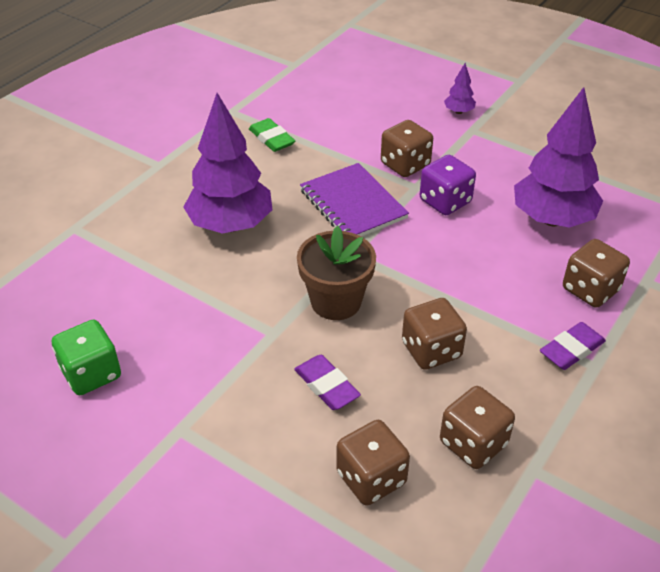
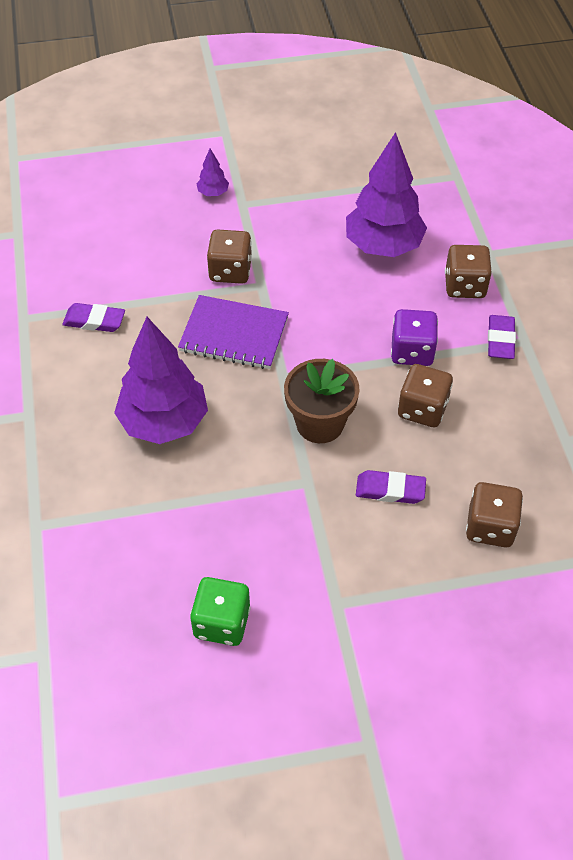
camera: 45 degrees left, 10 degrees up
(271, 138) = (94, 321): green eraser -> purple eraser
(445, 201) = (296, 283): purple dice -> purple dice (412, 351)
(473, 443) = (518, 453): brown dice -> none

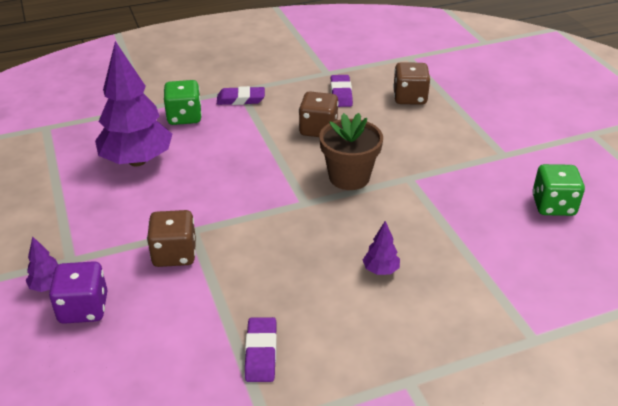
camera: 100 degrees left, 15 degrees down
(164, 422) = (380, 270): purple tree -> purple tree, size x0.42
(234, 334) = (261, 239): purple notebook -> none
(390, 490) = (398, 139): purple eraser -> purple eraser (341, 94)
(412, 351) = (261, 138): purple dice -> purple dice (84, 308)
(464, 286) = (184, 117): brown dice -> green dice

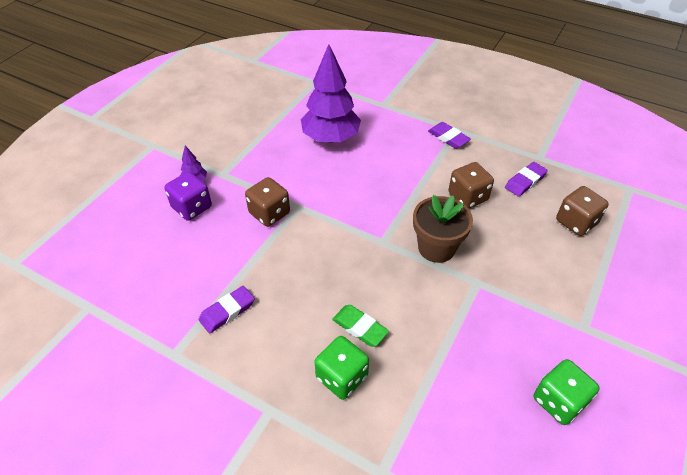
camera: 50 degrees right, 10 degrees up
(184, 117) = (396, 127): green dice -> green dice (342, 377)
(380, 270) = (360, 327): purple tree -> green eraser

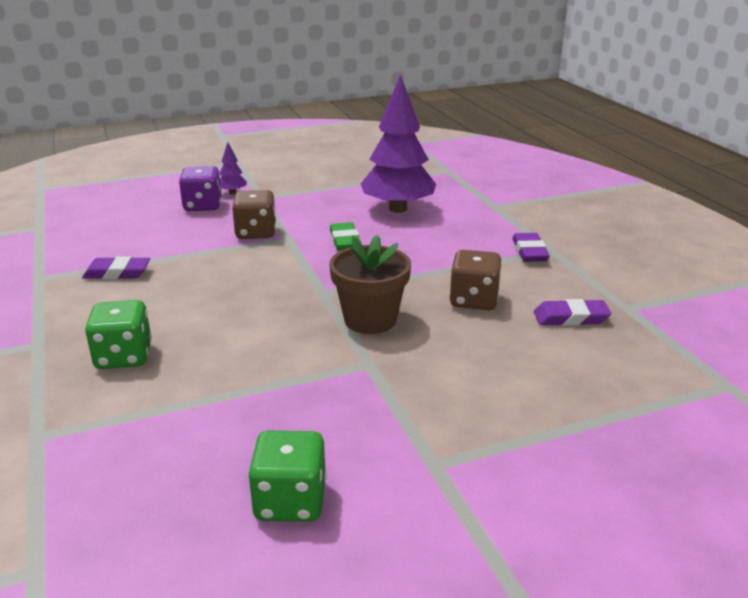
camera: 40 degrees right, 20 degrees down
(360, 327) = (197, 335): green eraser -> green eraser (345, 241)
(576, 222) = (584, 377): brown dice -> none

